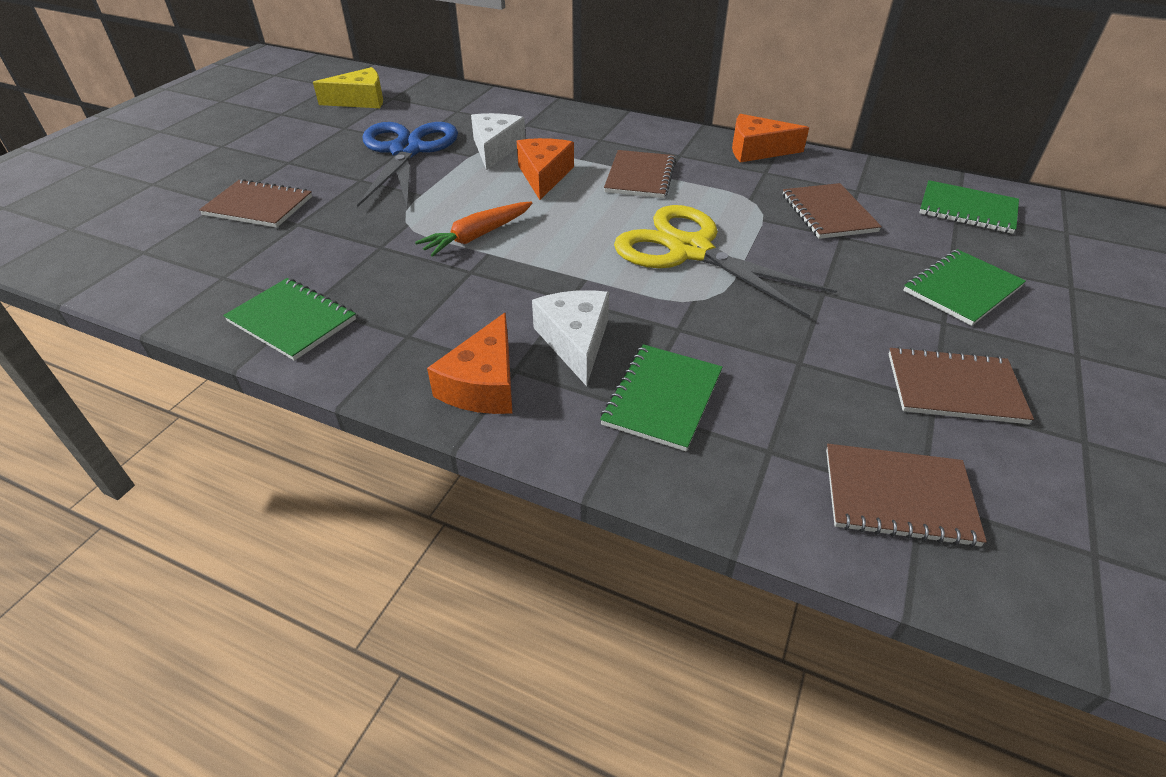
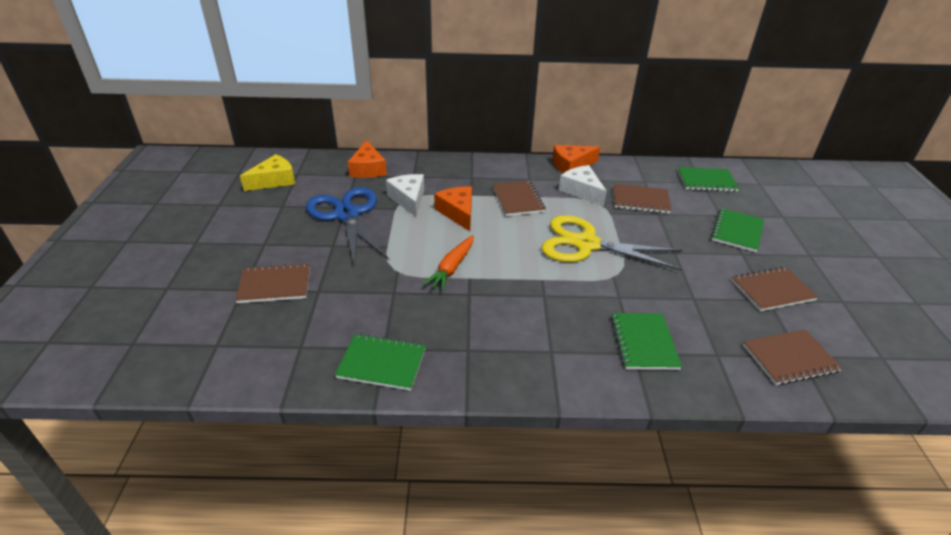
camera: 25 degrees left, 5 degrees down
(483, 384) = (541, 366): orange cheese -> orange cheese (368, 169)
(575, 341) = (570, 322): white cheese -> white cheese (581, 191)
(828, 213) = (640, 200): brown notebook -> brown notebook turned 45 degrees counterclockwise

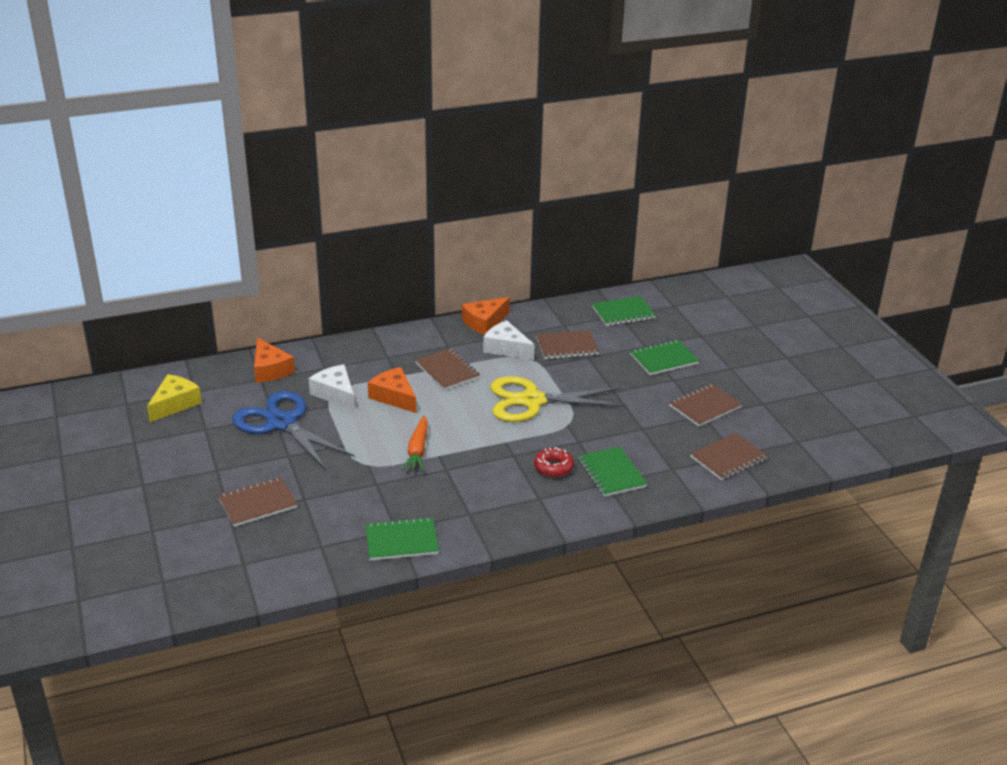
camera: 20 degrees left, 5 degrees down
(581, 319) = (553, 467): none -> red donut
(737, 231) = (664, 359): green notebook -> green notebook turned 60 degrees clockwise

